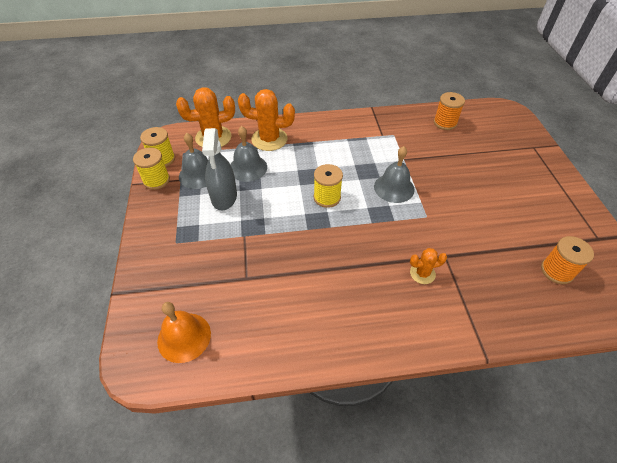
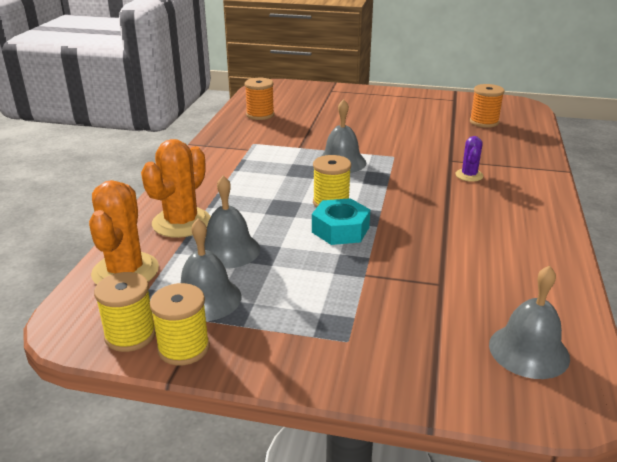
camera: 70 degrees left, 20 degrees down
(184, 337) = (528, 351): orange bell -> grey bell
(224, 197) = (276, 280): grey spray bottle -> none
(293, 211) = (340, 230): none -> turquoise nut
(422, 273) = (469, 175): orange cactus -> purple cactus

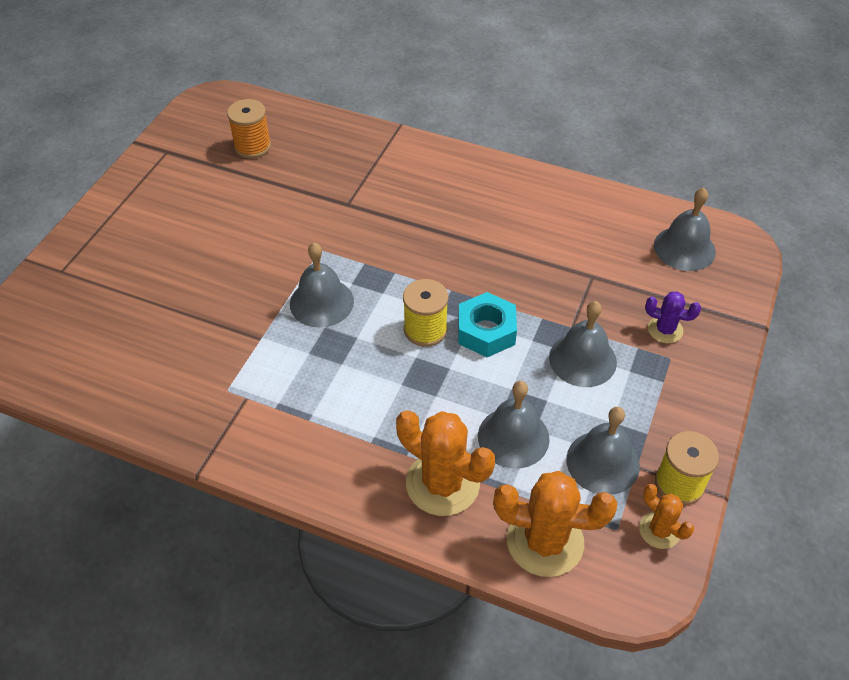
camera: 80 degrees left, 20 degrees up
(130, 335) = (659, 530): yellow spool -> orange cactus
(260, 115) = (122, 371): orange spool -> none
(326, 282) = (582, 359): none -> grey bell
(469, 175) = (390, 199): purple cactus -> purple cactus (665, 330)

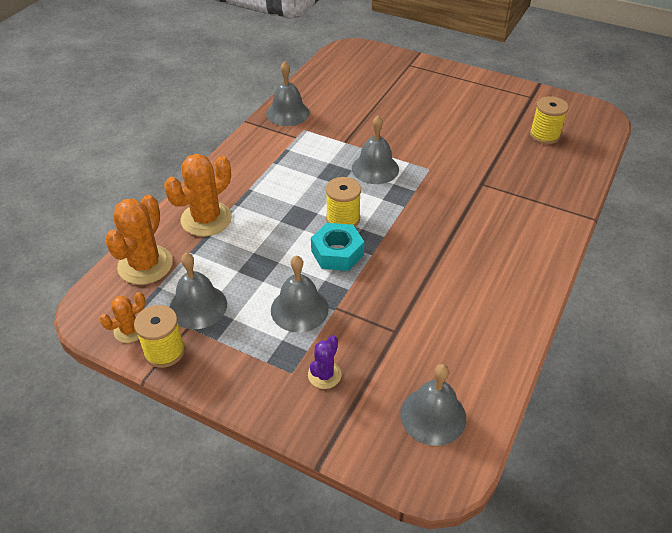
camera: 95 degrees right, 5 degrees down
(252, 146) = (544, 135): orange spool -> yellow spool
(513, 437) = (234, 258): grey bell -> grey bell (287, 113)

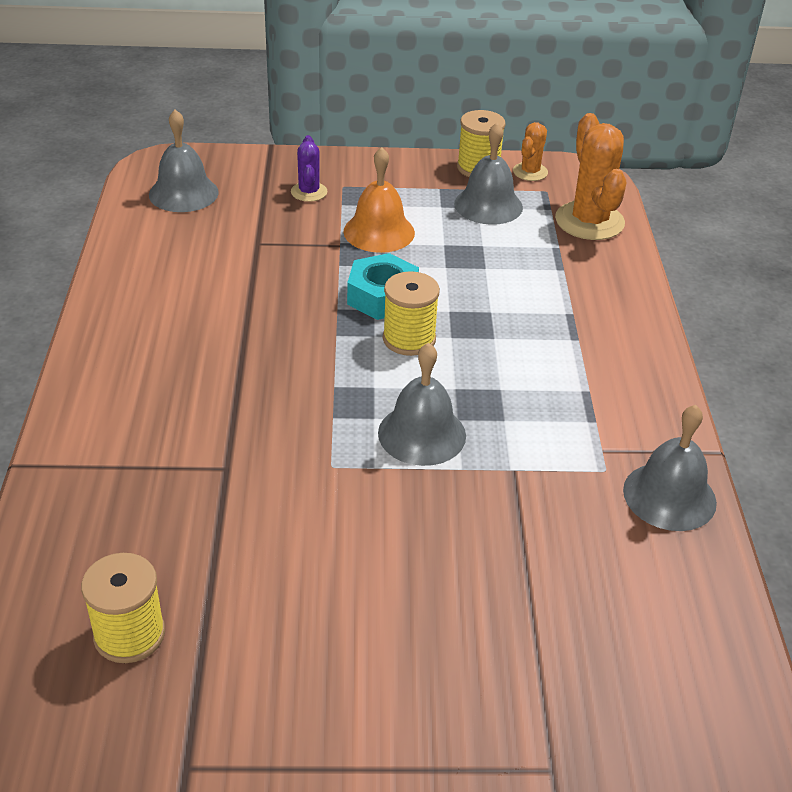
camera: 150 degrees right, 5 degrees down
(206, 219) = (584, 284): orange cactus -> none
(299, 309) = (379, 232): grey bell -> orange bell

